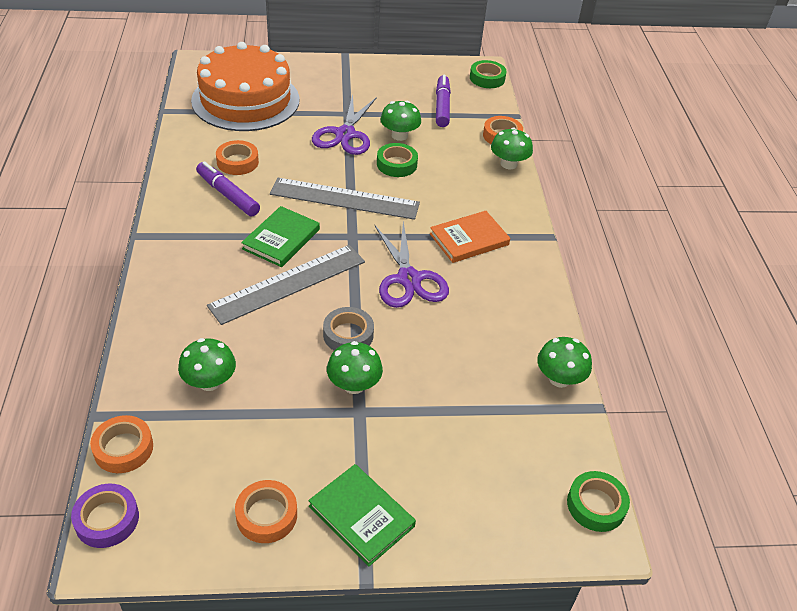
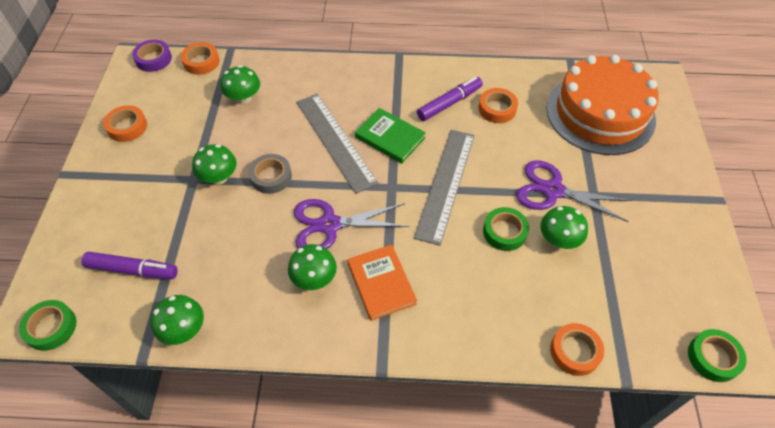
camera: 100 degrees right, 10 degrees up
(361, 516) = (106, 174): green book -> none
(442, 106) = (628, 291): purple marker -> purple marker (132, 270)
(508, 164) = (515, 348): green mushroom -> green mushroom (314, 278)

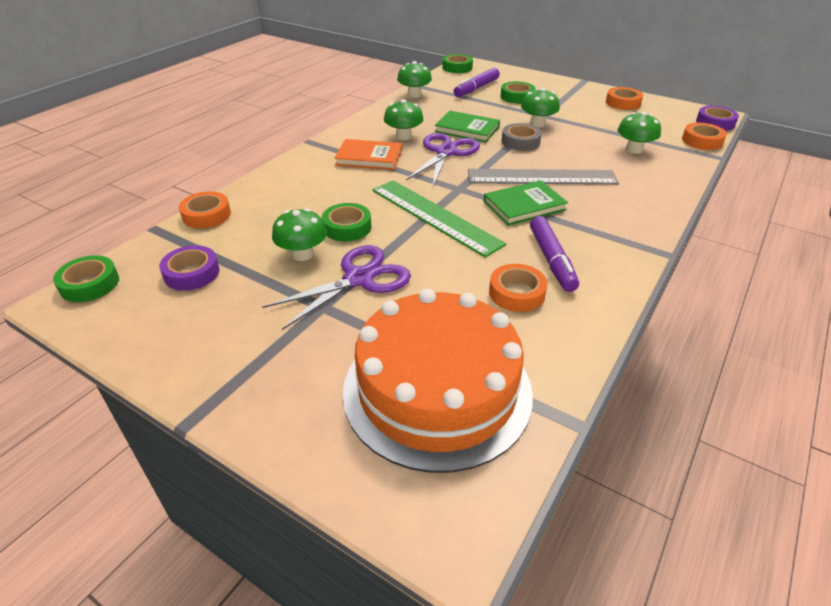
camera: 120 degrees right, 15 degrees down
(146, 219) = (517, 97): none -> green tape
(264, 230) = (467, 129): none -> green book
(445, 184) = (435, 216): grey ruler -> green ruler
(639, 296) = (192, 273): none -> purple tape

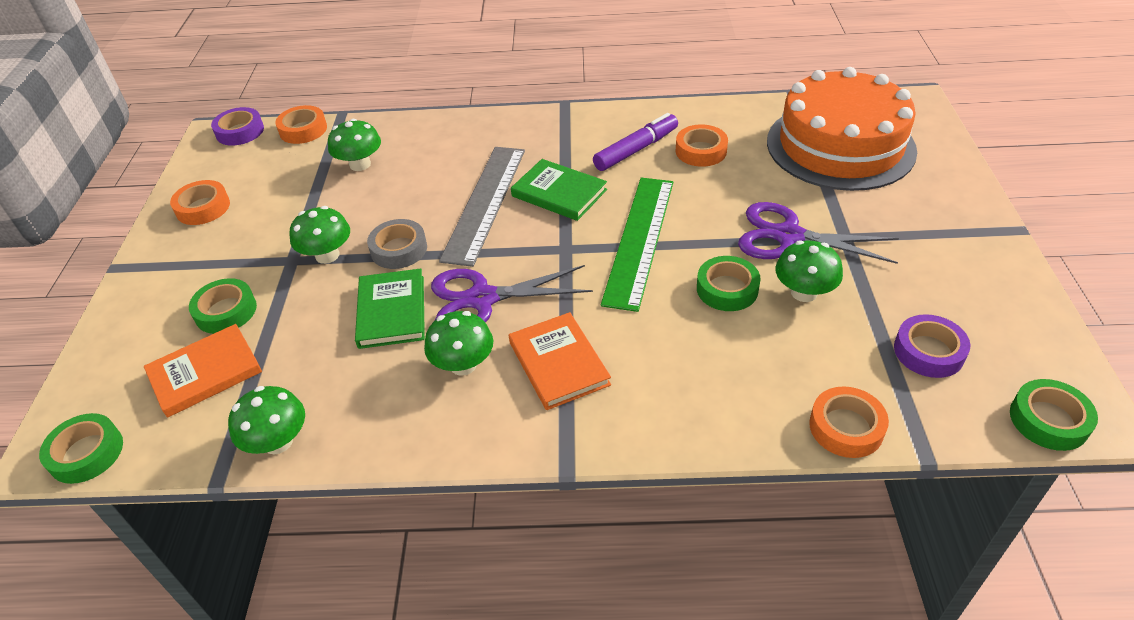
camera: 120 degrees left, 5 degrees up
(476, 88) = (205, 373): purple marker -> orange book
(541, 177) = (484, 203): grey ruler -> grey ruler turned 45 degrees clockwise

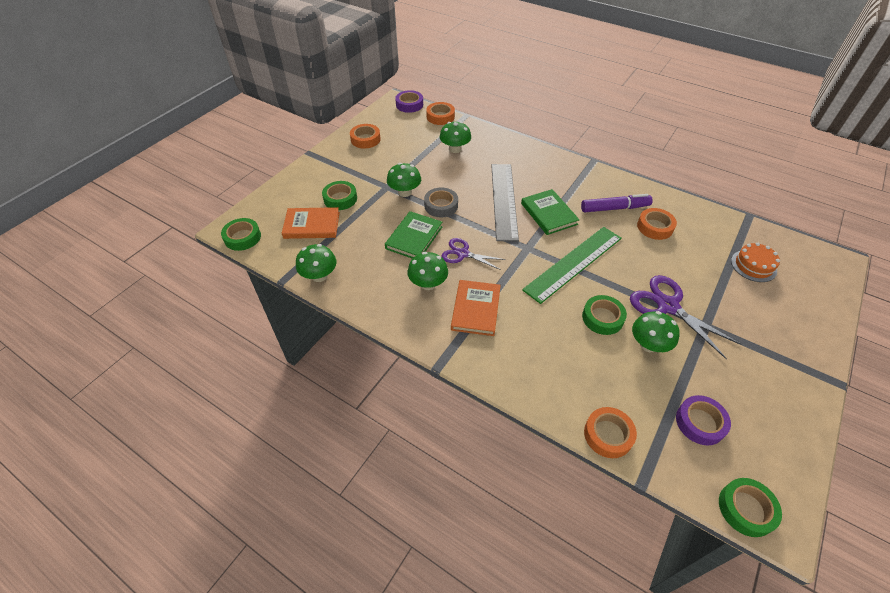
camera: 30 degrees right, 5 degrees up
(482, 299) = (463, 253): purple scissors -> purple scissors, size x0.64
(484, 203) = (503, 200): grey ruler -> grey ruler turned 45 degrees counterclockwise
(840, 146) = (753, 266): orange cake -> orange cake, size x0.41

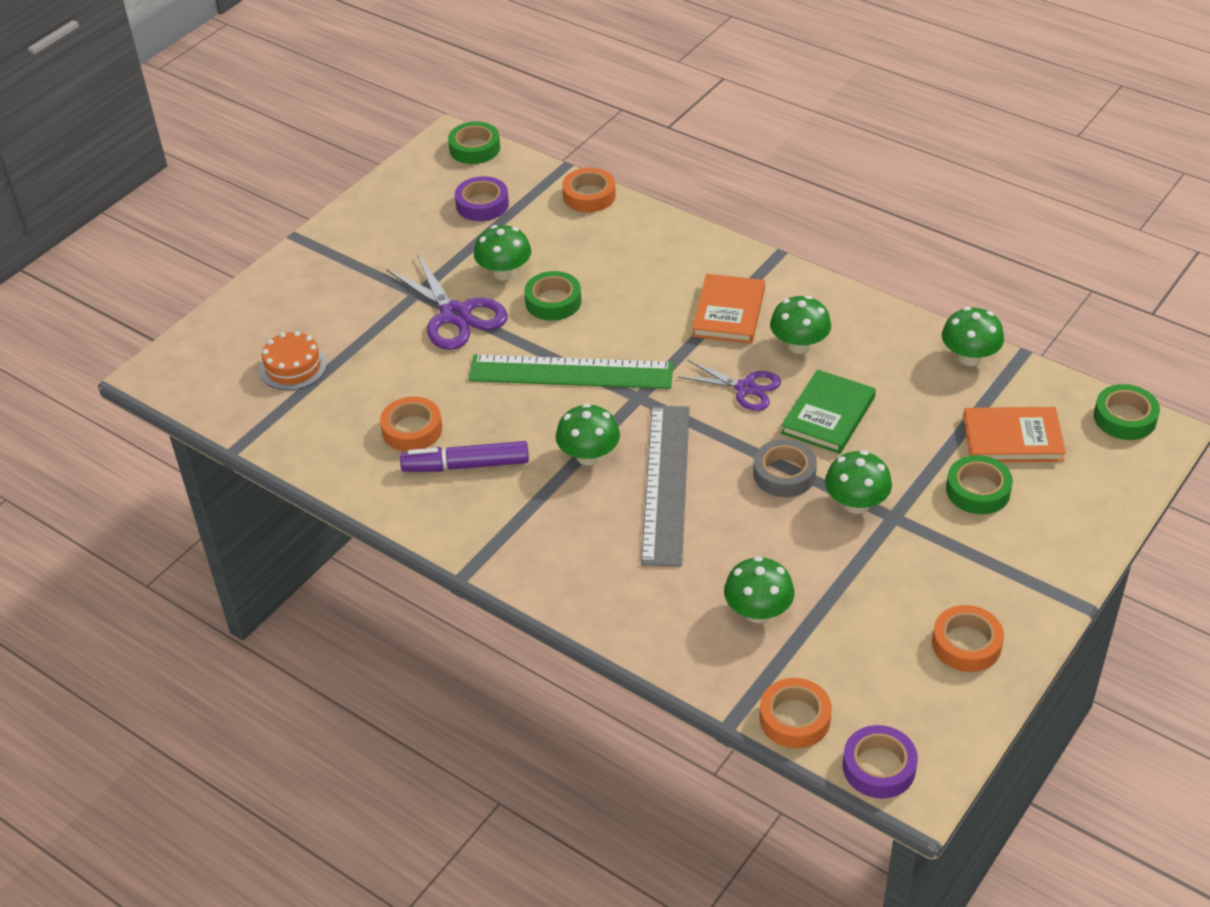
camera: 175 degrees left, 5 degrees down
(548, 214) = (589, 456): green book -> green mushroom
(573, 263) = (571, 372): green ruler -> green ruler turned 45 degrees clockwise

